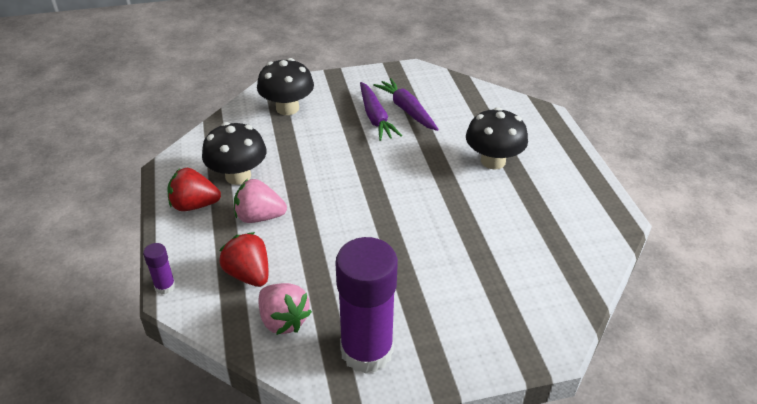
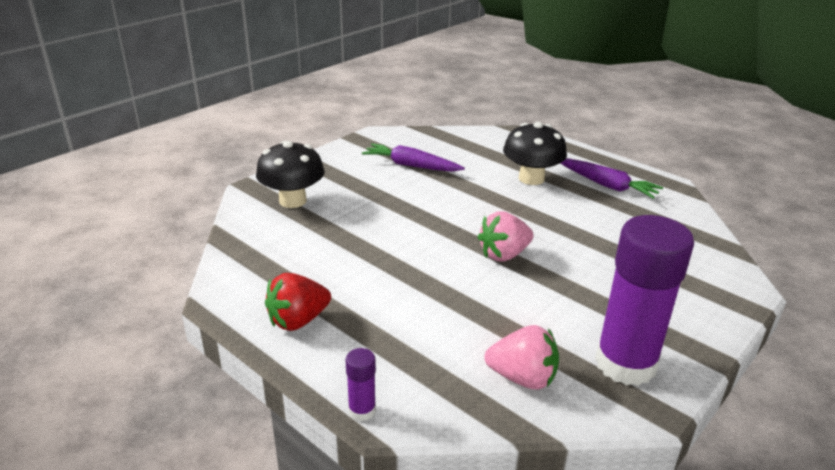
camera: 35 degrees left, 10 degrees down
(238, 176) = (314, 275): black mushroom -> none
(248, 274) = (437, 355): red strawberry -> none
(259, 217) = (383, 301): pink strawberry -> pink strawberry (504, 254)
(375, 117) = (390, 180): purple carrot -> purple carrot (607, 185)

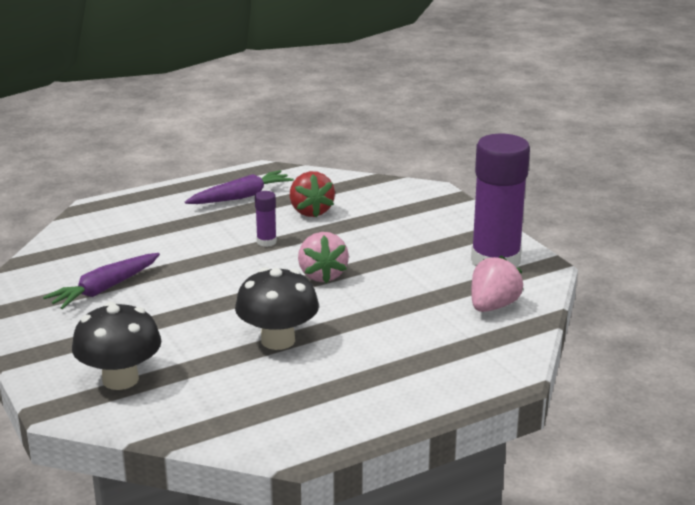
camera: 70 degrees left, 5 degrees down
(298, 320) = (362, 403): red strawberry -> red strawberry (311, 211)
(362, 410) = (501, 385): purple glue stick -> purple glue stick (266, 242)
(531, 178) = (196, 229): black mushroom -> black mushroom (278, 340)

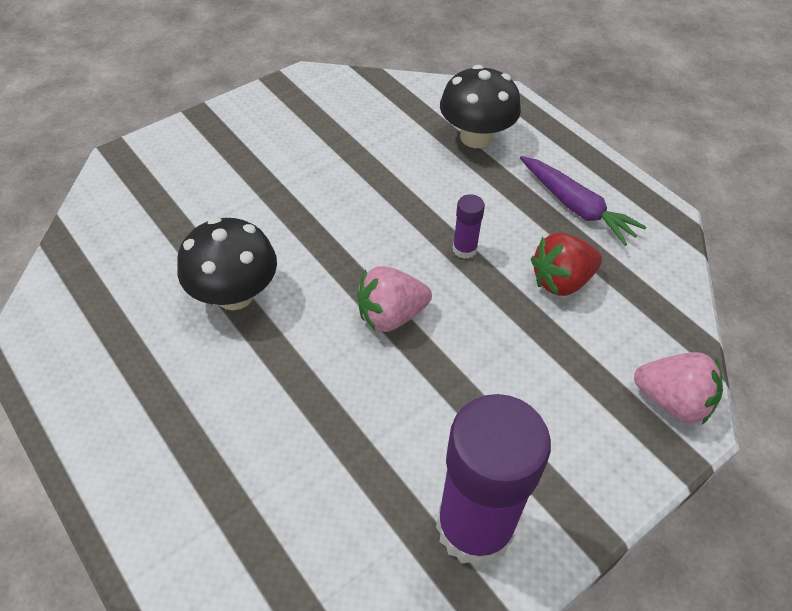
camera: 80 degrees right, 25 degrees up
(105, 289) = (330, 141): purple carrot -> none
(120, 379) = (161, 186): black mushroom -> black mushroom (476, 137)
(493, 306) = (336, 529): pink strawberry -> pink strawberry (672, 401)

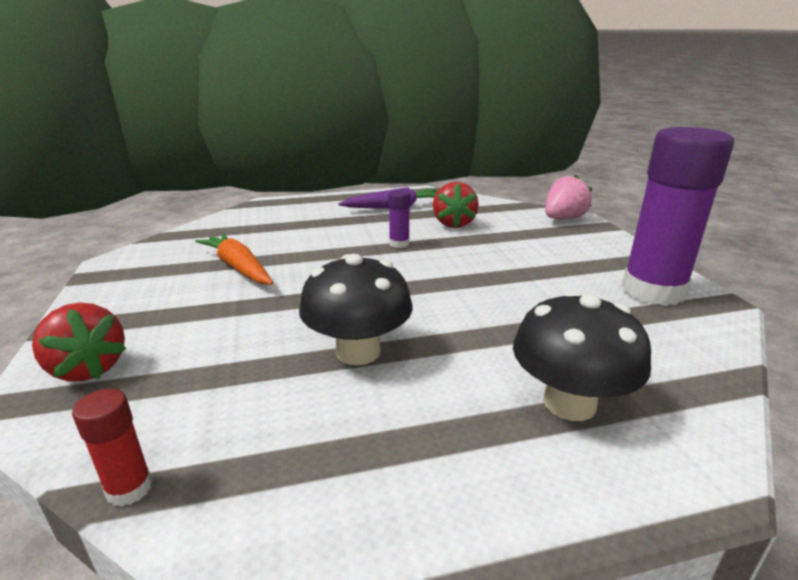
camera: 65 degrees left, 25 degrees down
(64, 246) = (129, 488): none -> red glue stick
(160, 160) = (88, 368): none -> red strawberry
(338, 155) = (238, 267): none -> orange carrot
(391, 315) = (443, 281): pink strawberry -> none
(476, 137) = (293, 218): black mushroom -> black mushroom (569, 403)

